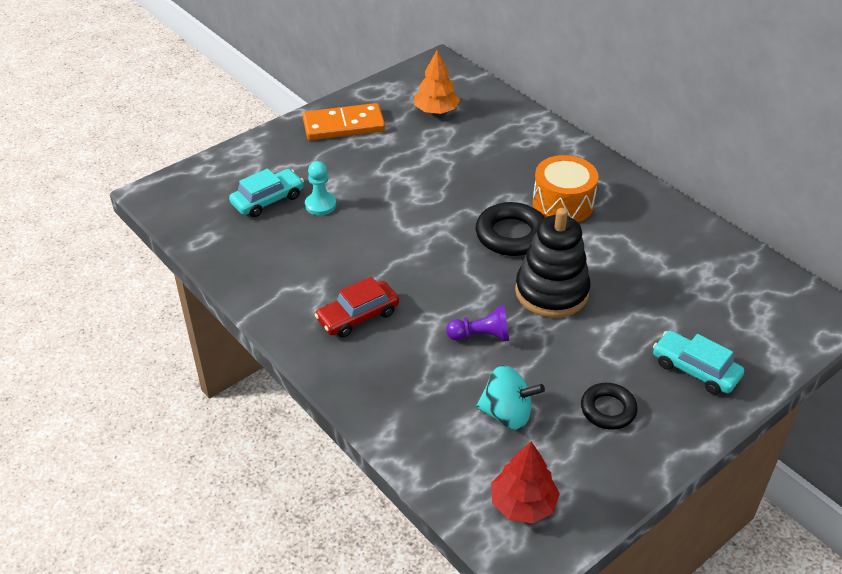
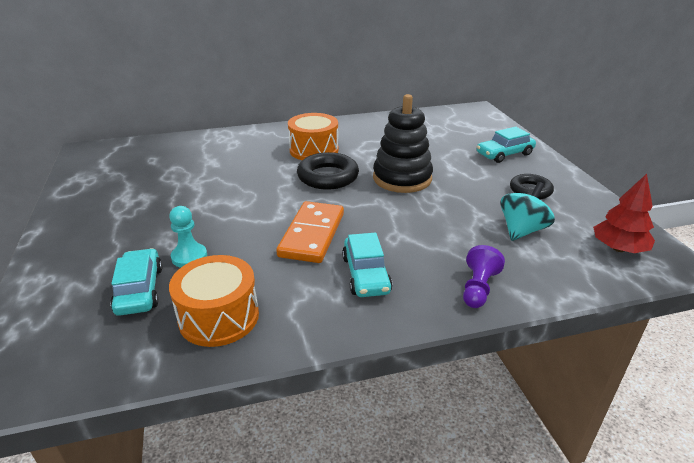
camera: 65 degrees left, 10 degrees down
(260, 253) = (219, 317): none -> orange drum
(344, 125) = (93, 214): orange domino -> orange domino (312, 235)
(358, 316) = (366, 274): red car -> turquoise car
(436, 111) = (143, 167): orange tree -> none
(481, 336) = (431, 218): purple pawn -> purple pawn (478, 288)

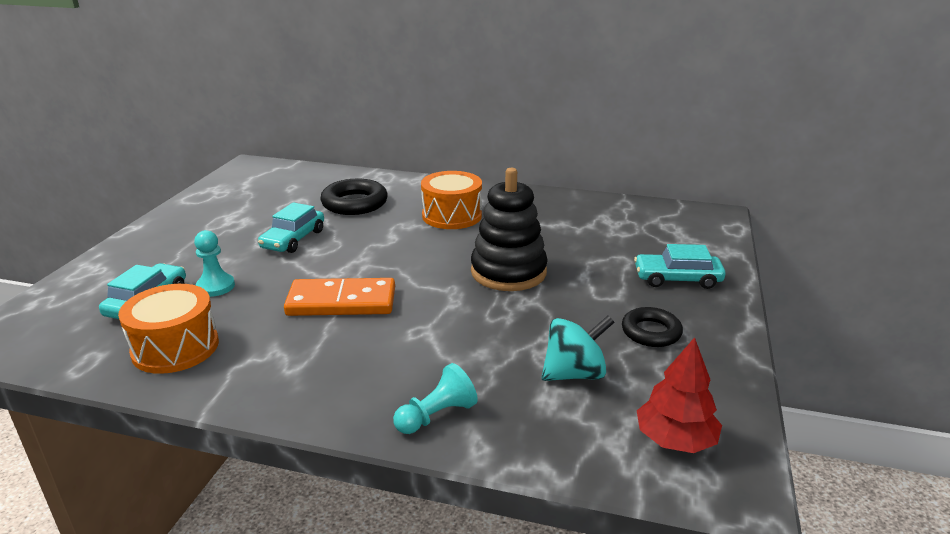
camera: 30 degrees right, 5 degrees down
(312, 235) = (341, 302): orange domino -> orange domino turned 45 degrees clockwise
(328, 176) = (431, 248): black ring -> black ring (354, 203)
(366, 274) = (342, 358): turquoise car -> turquoise car (293, 239)
(478, 288) = (436, 416): purple pawn -> turquoise pawn

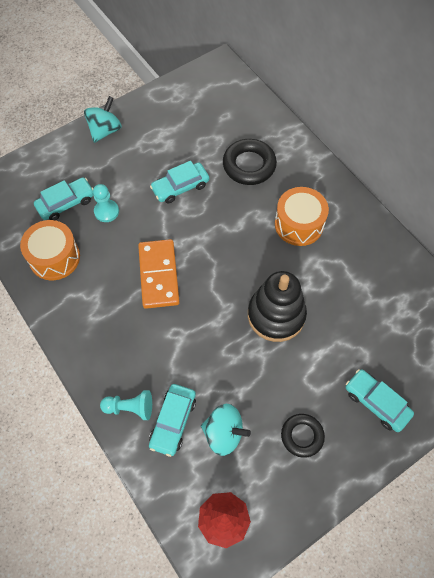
camera: 40 degrees right, 35 degrees up
(149, 237) = (105, 130): none -> turquoise spinning top
(341, 302) = (159, 275): orange domino -> orange domino turned 45 degrees clockwise
(505, 397) = (173, 421): none -> turquoise car

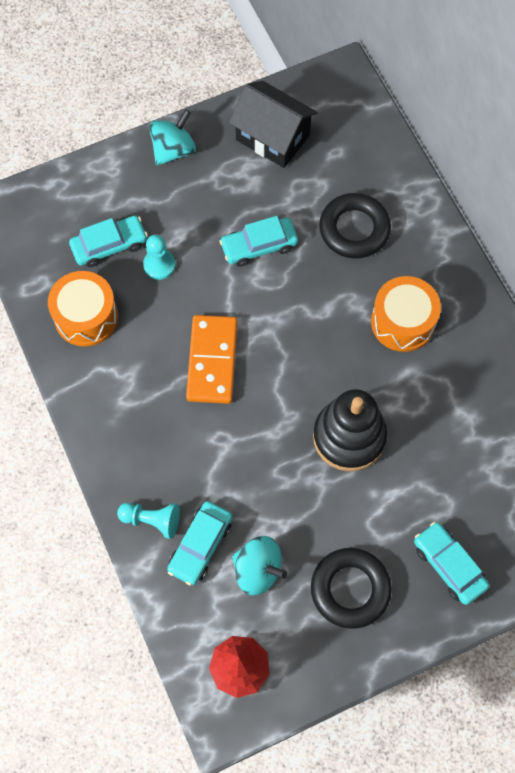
camera: 10 degrees right, 5 degrees up
(177, 112) = (272, 137): none -> black house
(302, 436) = (350, 589): black ring -> black ring, size x1.54

